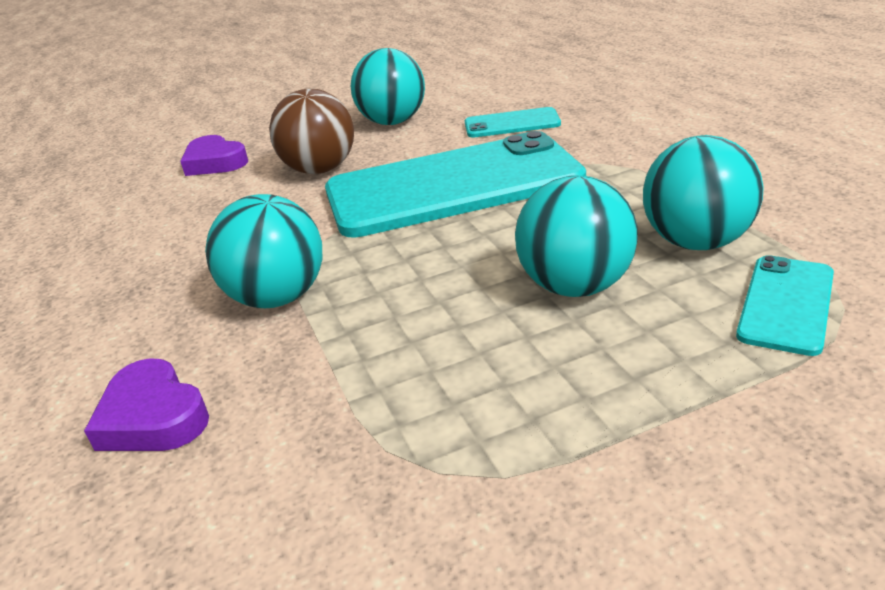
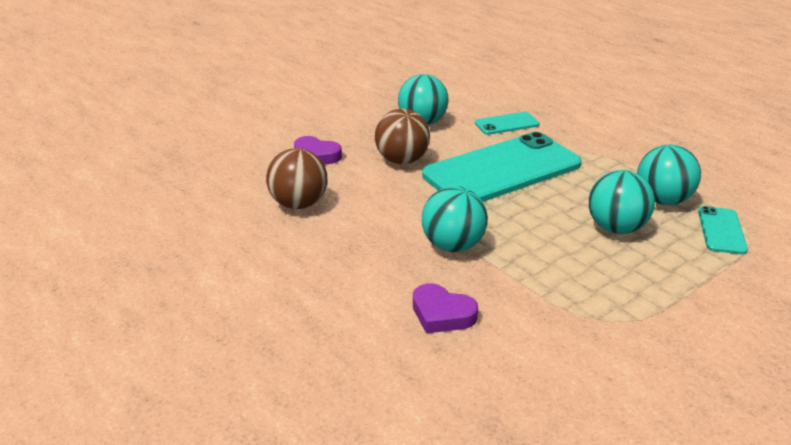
camera: 20 degrees left, 0 degrees up
(129, 223) = (299, 204): none -> brown ball

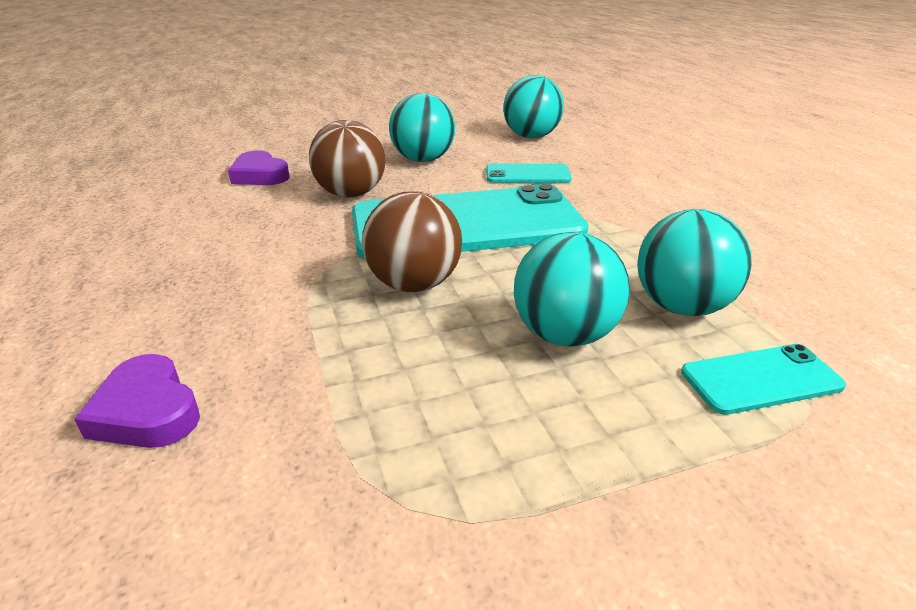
camera: 20 degrees right, 0 degrees up
(299, 204) = (171, 221): brown ball -> brown ball (414, 284)
(453, 246) = (289, 308): turquoise ball -> turquoise ball (531, 136)
(721, 230) = (760, 379): turquoise phone -> turquoise phone turned 45 degrees clockwise

